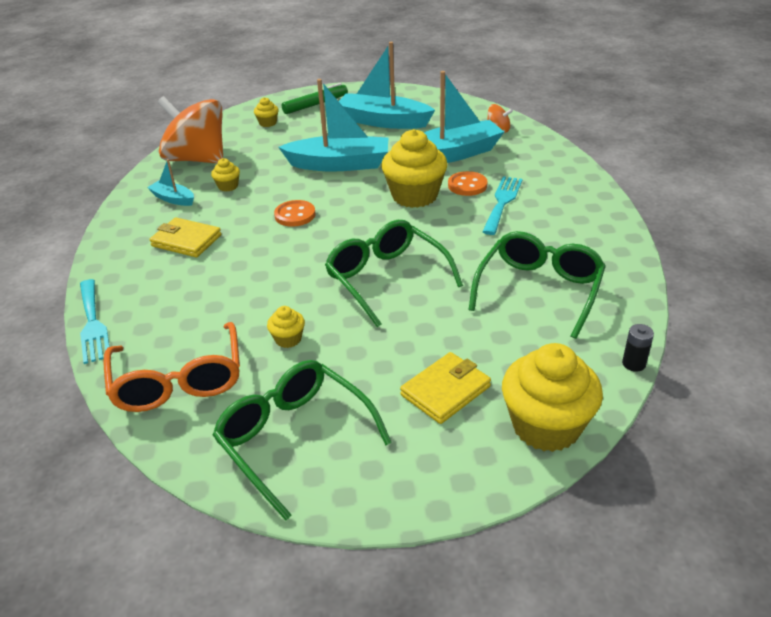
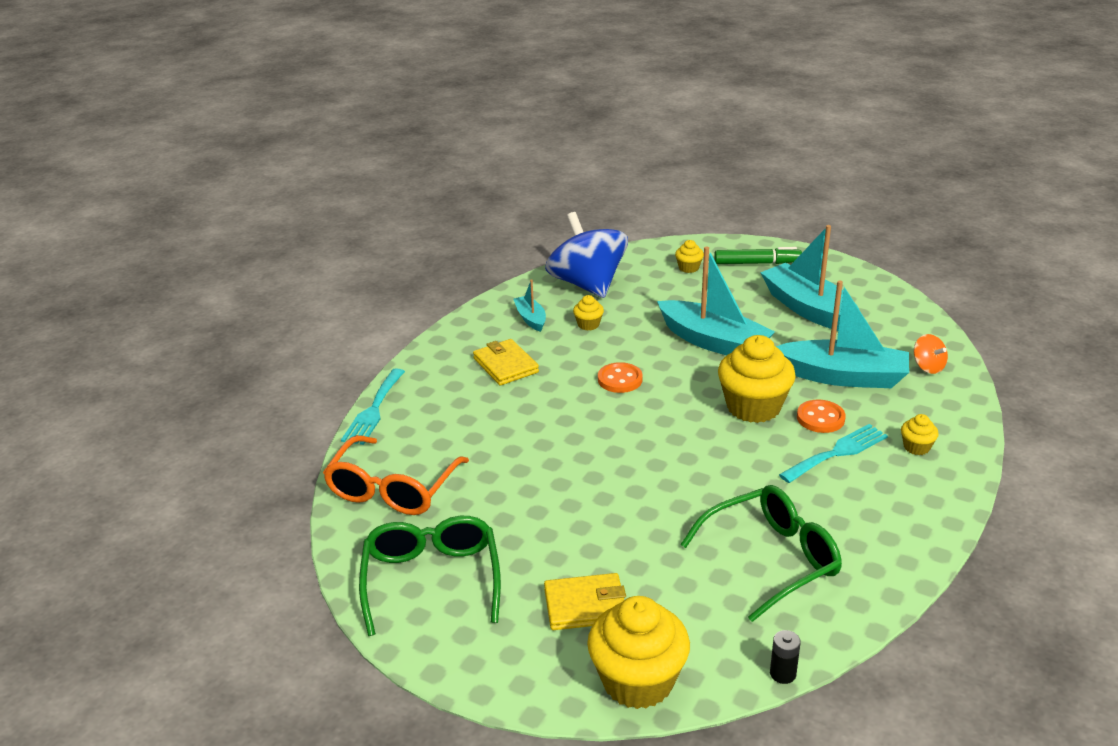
camera: 35 degrees right, 5 degrees down
(197, 159) = (587, 284): orange spinning top -> blue spinning top
(288, 339) = (504, 495): yellow cupcake -> yellow cupcake (916, 447)
(387, 279) = (639, 480): green glasses -> none

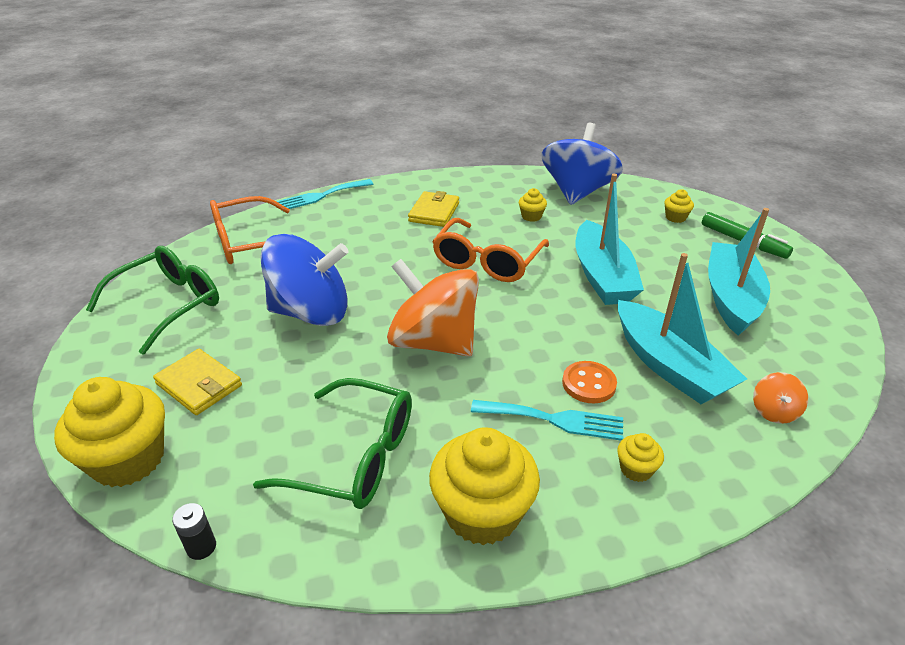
camera: 45 degrees right, 5 degrees up
(531, 319) = (501, 194): turquoise boat -> none
(563, 501) = (311, 312): none -> blue spinning top
(620, 379) = (487, 261): orange button -> orange glasses
(688, 459) = (434, 342): none -> orange spinning top
(753, 407) = (548, 339): yellow cupcake -> yellow cupcake (482, 512)

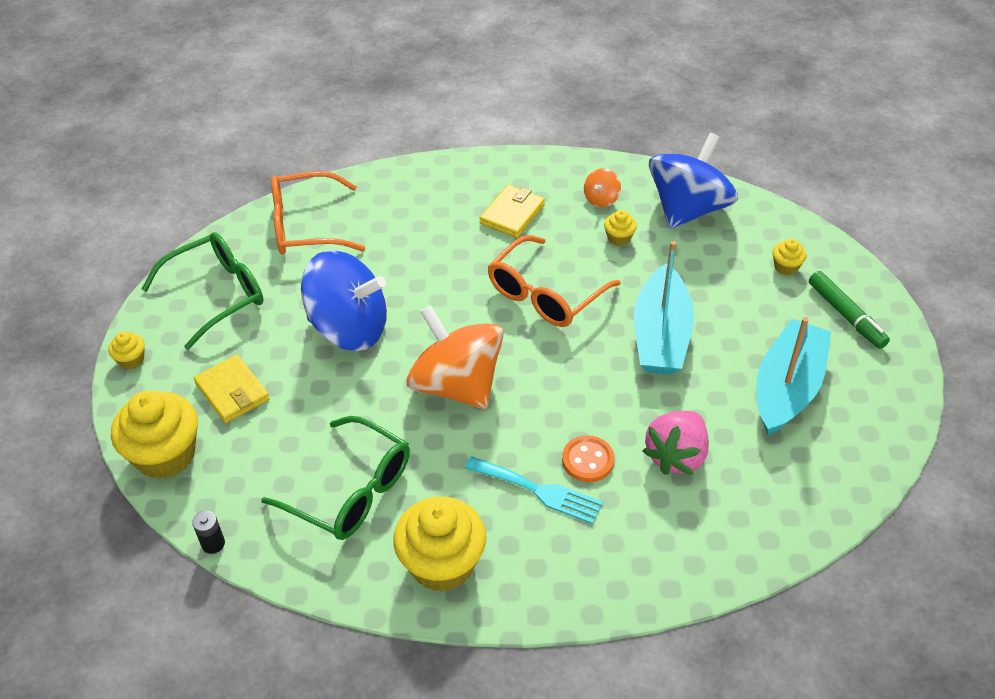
camera: 15 degrees right, 10 degrees up
(321, 196) = (396, 170): turquoise fork -> none
(636, 469) = (591, 553): yellow cupcake -> yellow cupcake (131, 360)
(669, 365) = (676, 456): turquoise boat -> pink strawberry
(774, 411) = (753, 525): orange spinning top -> orange spinning top (601, 199)

